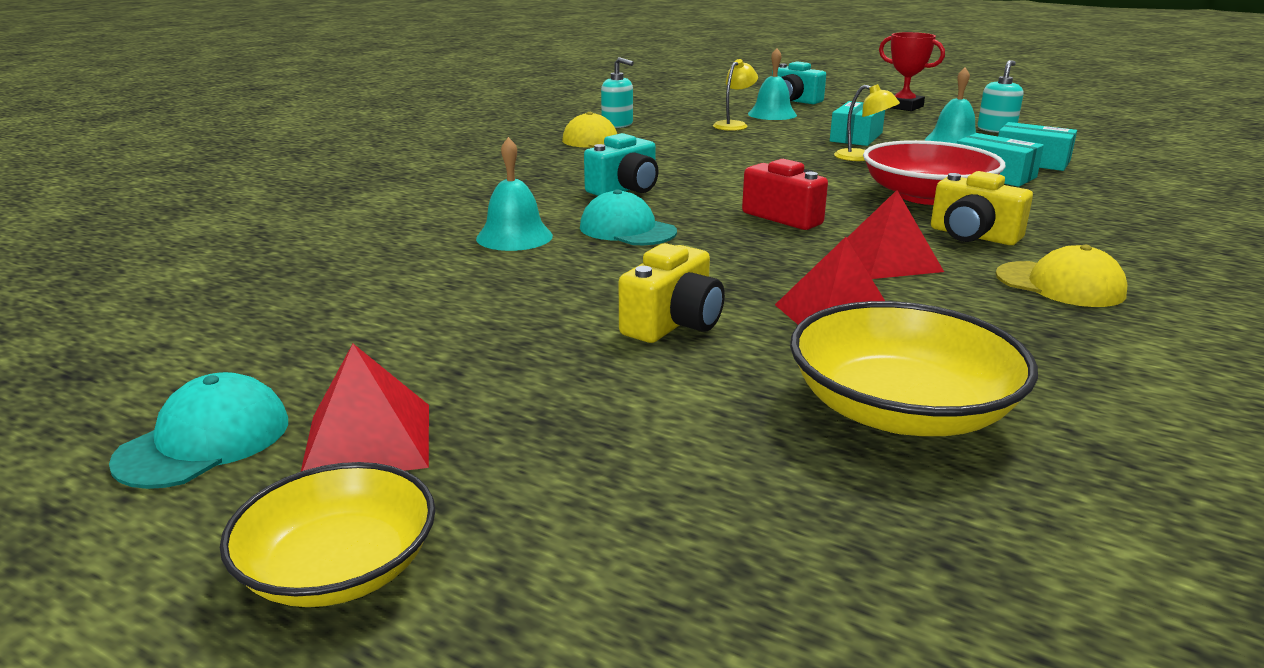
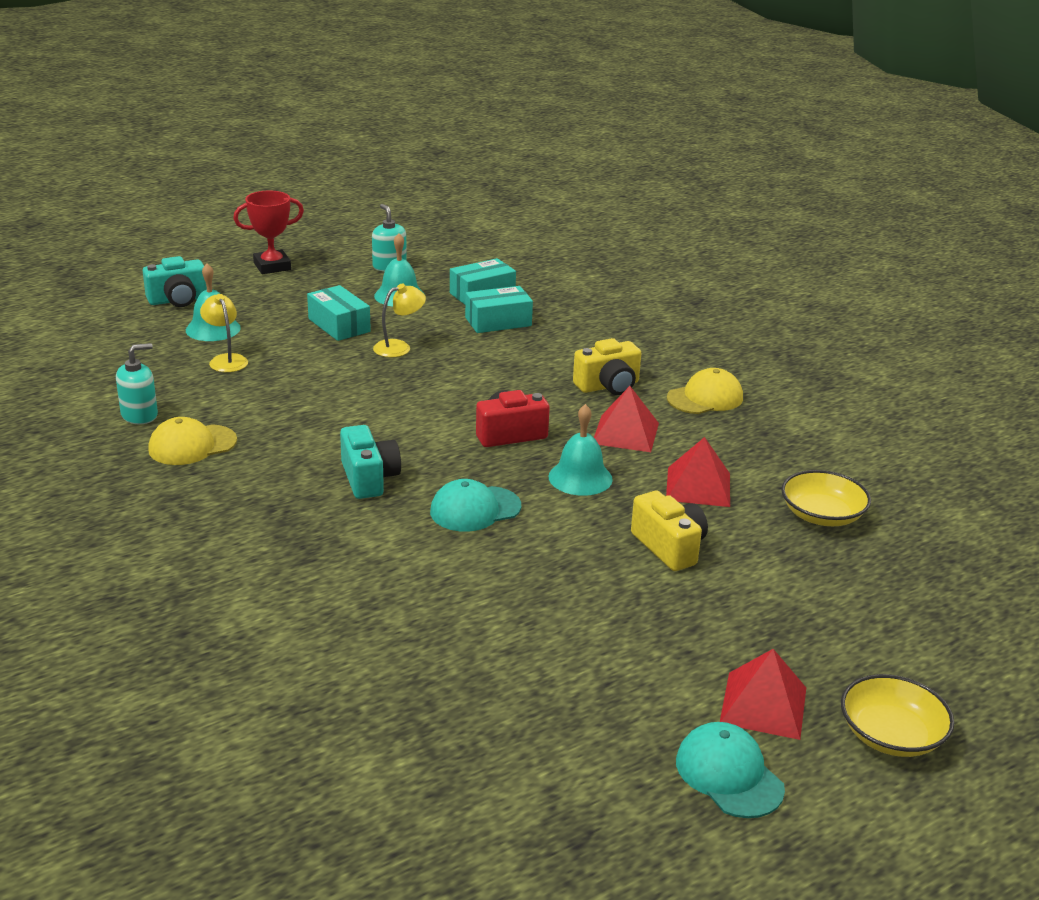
camera: 65 degrees left, 5 degrees up
(514, 237) = (443, 566): turquoise bell -> turquoise bell (580, 478)
(900, 410) = (822, 515): yellow bowl -> yellow bowl, size x0.66
(927, 196) = (518, 365): red bowl -> none

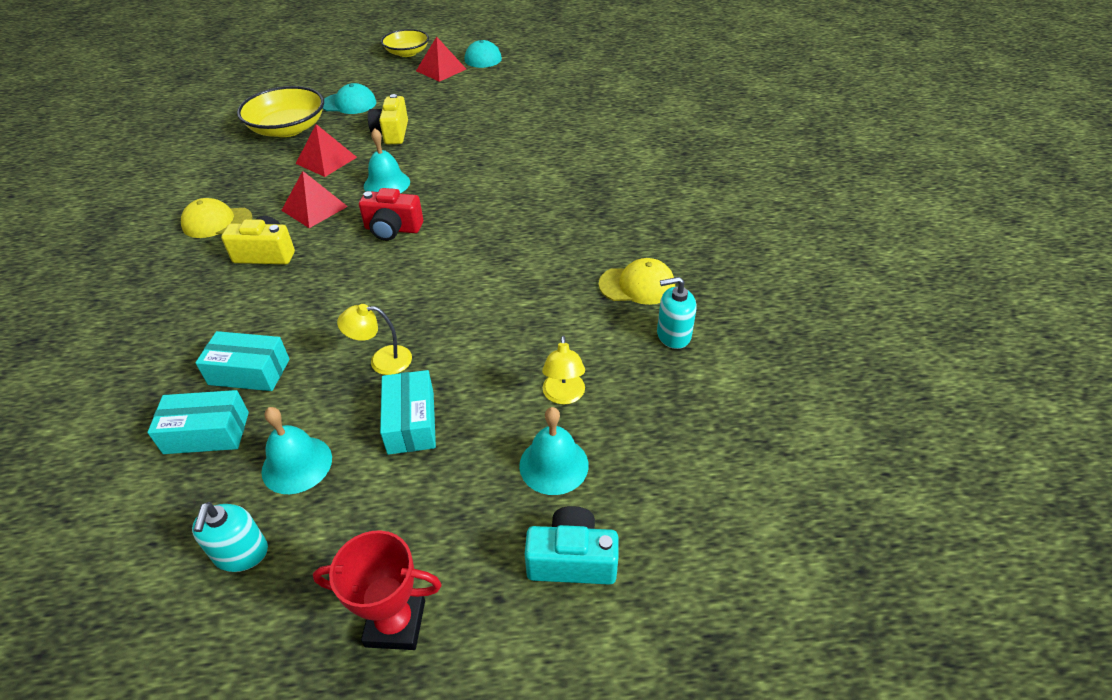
camera: 150 degrees left, 15 degrees up
(369, 478) = (522, 219): turquoise camera -> none
(475, 509) = (473, 180): turquoise cap -> turquoise cap (349, 103)
(822, 515) = (288, 128): yellow bowl -> yellow bowl, size x1.51

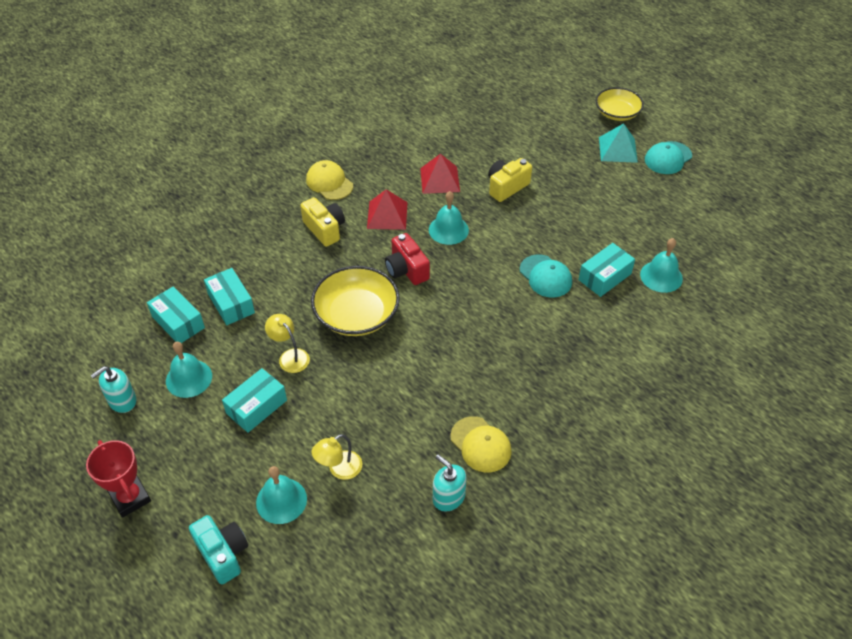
camera: 50 degrees right, 5 degrees up
(288, 128) = (451, 132): yellow bowl -> yellow bowl (356, 314)
(349, 103) = (514, 137): turquoise cap -> turquoise cap (545, 276)
(441, 70) = (618, 149): red pyramid -> turquoise pyramid
(550, 136) = (604, 277): none -> turquoise box
(584, 114) = (661, 276): none -> turquoise bell

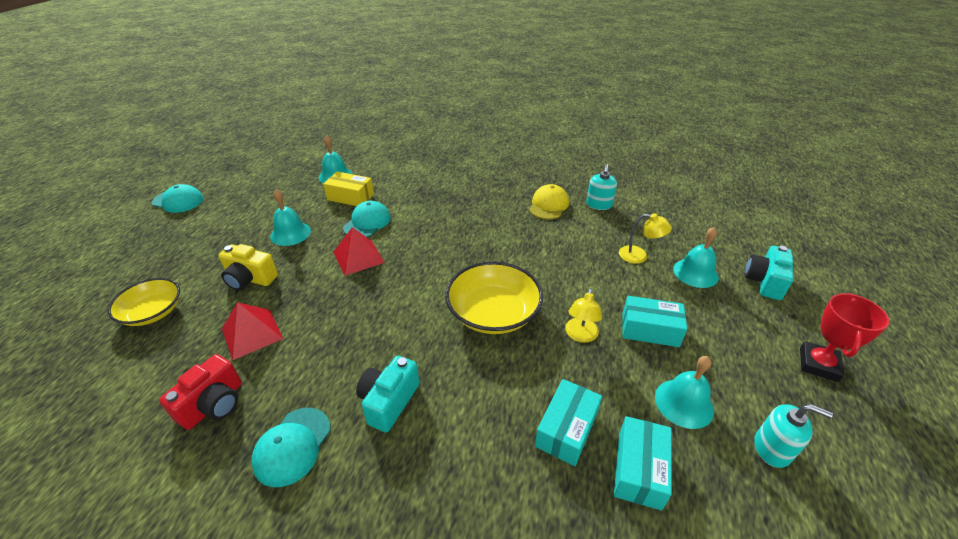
camera: 120 degrees left, 10 degrees down
(325, 229) = (389, 401): yellow camera -> turquoise camera
(329, 183) = (292, 446): yellow cap -> turquoise cap
(387, 215) = (335, 353): red pyramid -> red pyramid (358, 257)
(406, 270) = (411, 303): red camera -> red camera (213, 404)
(448, 230) = (336, 296): turquoise bell -> turquoise bell (290, 233)
(604, 277) = (350, 197): turquoise box -> yellow box
(617, 113) = (99, 243): yellow bowl -> yellow bowl (153, 312)
(618, 149) = (168, 228): turquoise pyramid -> none

